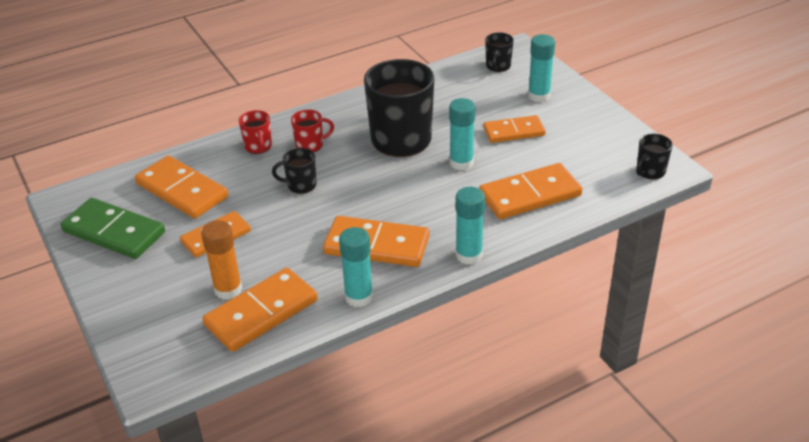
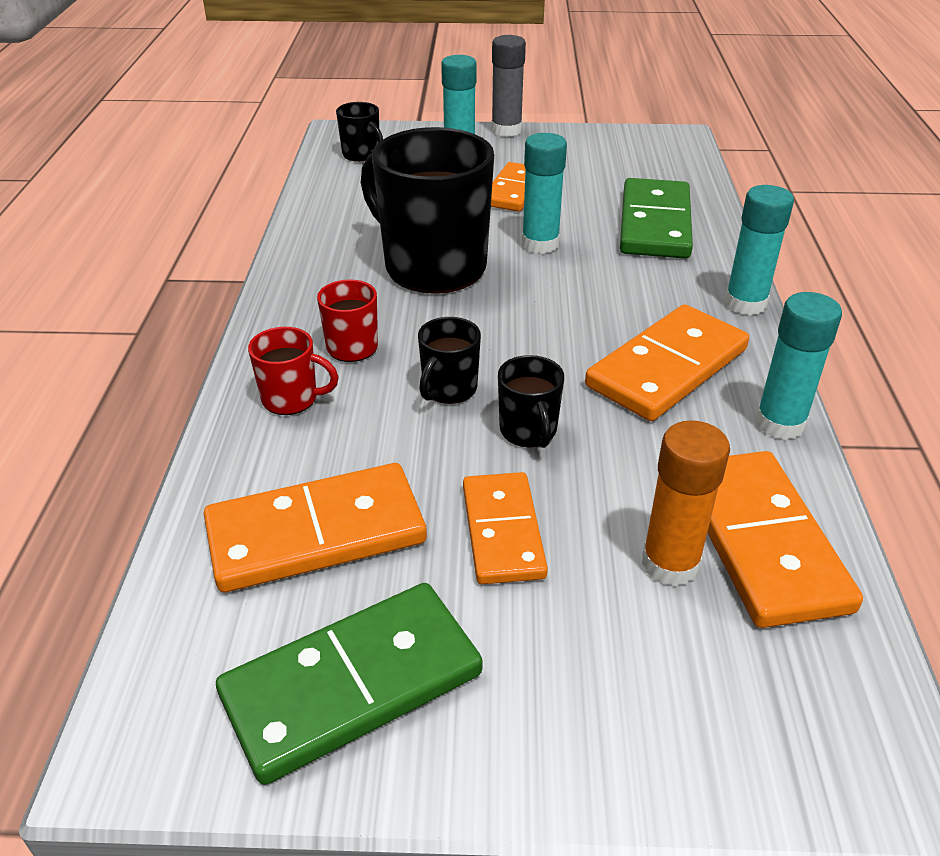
camera: 60 degrees left, 0 degrees up
(530, 195) = (654, 224): orange domino -> green domino
(592, 99) = (506, 130): none -> grey glue stick
(650, 171) = (676, 148): black mug -> black mug (528, 431)

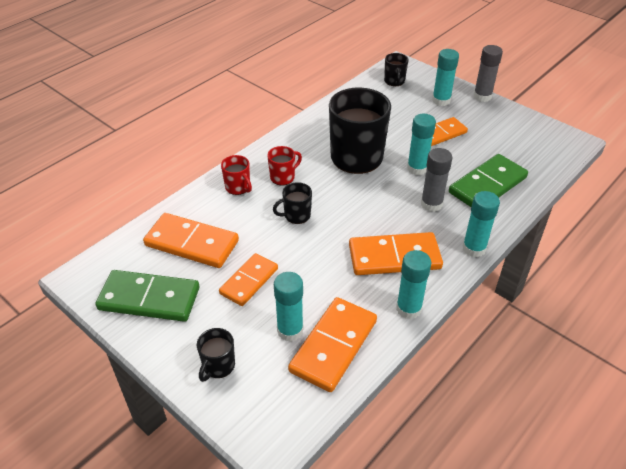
camera: 40 degrees right, 5 degrees up
(528, 431) = (304, 250): black mug -> black mug (218, 366)
(619, 278) = (431, 204): none -> grey glue stick
(670, 564) = (290, 330): orange glue stick -> turquoise glue stick

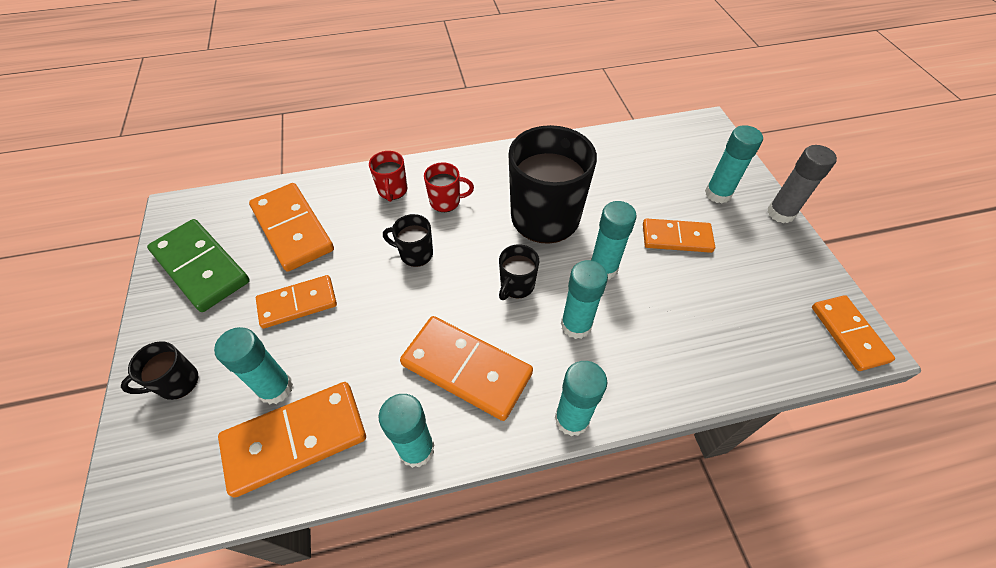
camera: 35 degrees right, 10 degrees up
(394, 81) = (680, 143): black mug -> black mug (516, 286)
(431, 204) = (576, 325): grey glue stick -> turquoise glue stick
(487, 185) = (673, 340): green domino -> none
(563, 140) = (849, 334): none -> orange domino

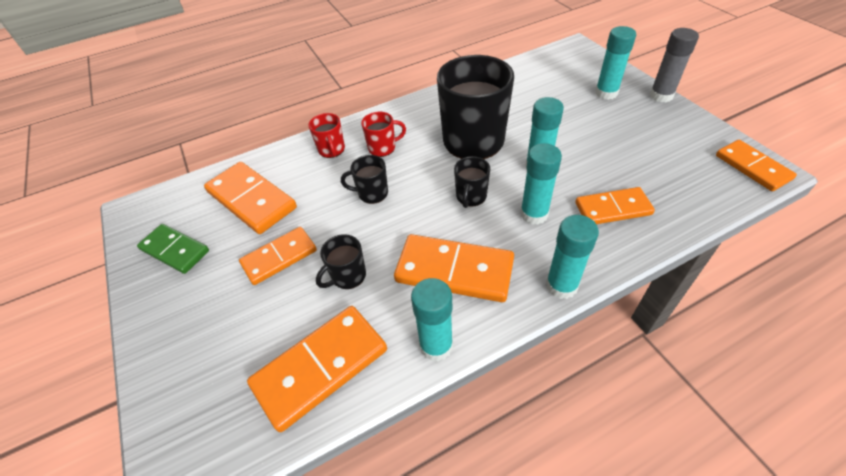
camera: 10 degrees left, 5 degrees down
(177, 383) = (186, 351): black mug -> black mug (348, 276)
(201, 267) = (175, 250): green domino -> green domino, size x0.66
(275, 388) = (285, 331): turquoise glue stick -> none
(676, 238) = (587, 131): orange domino -> orange domino (612, 208)

